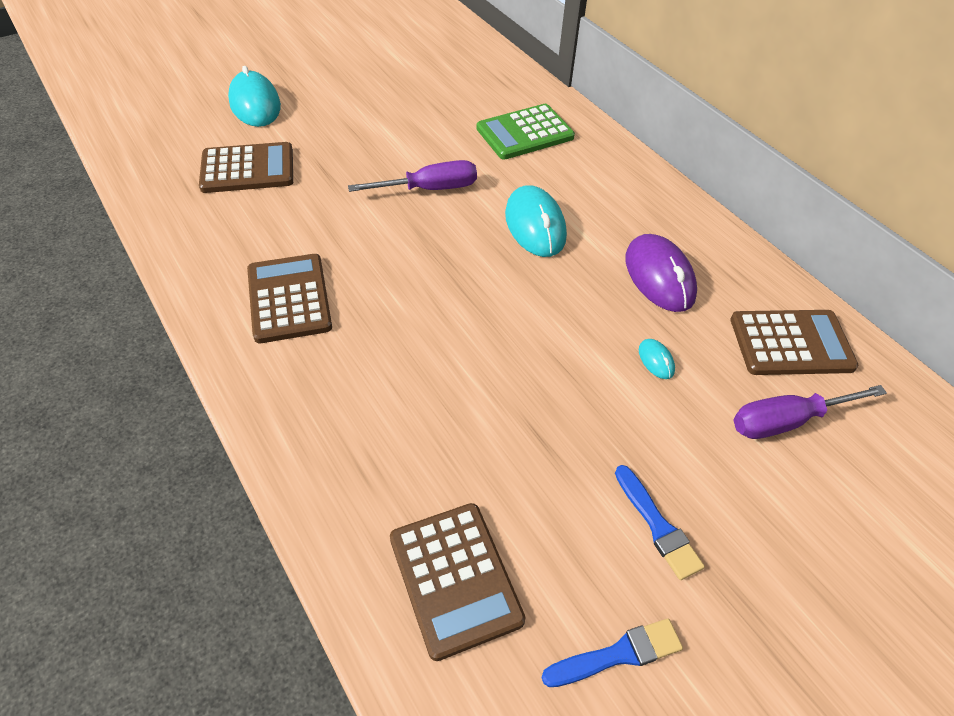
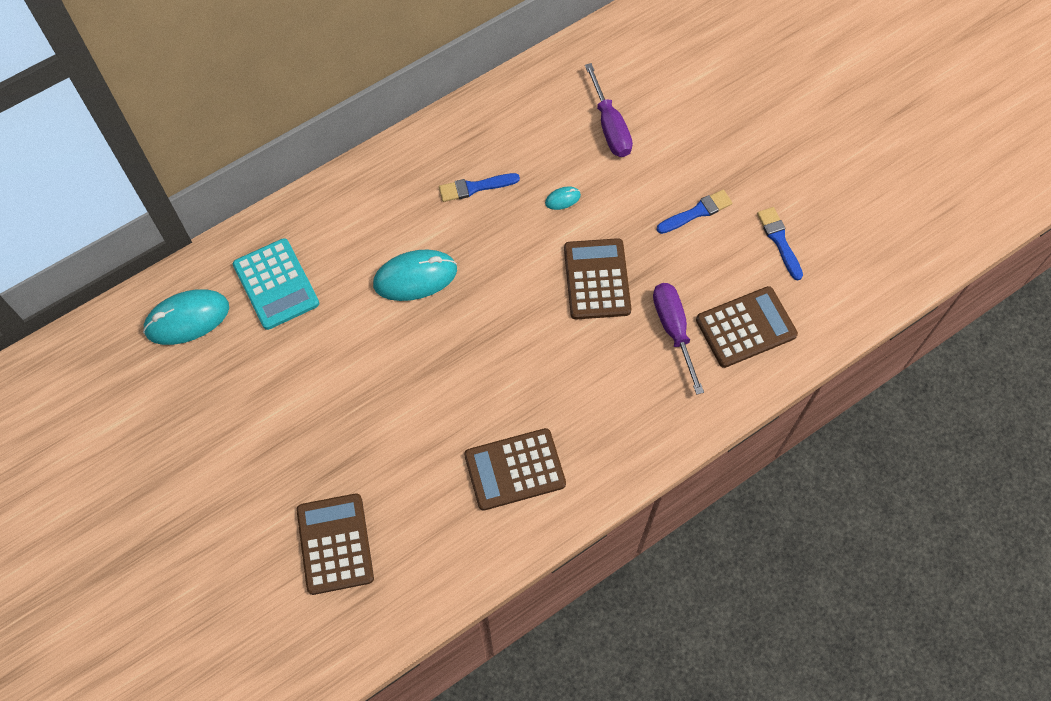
camera: 90 degrees left, 15 degrees up
(255, 104) = (215, 562): turquoise mouse -> turquoise mouse (187, 319)
(429, 189) = (365, 368): purple screwdriver -> purple screwdriver (674, 330)
(525, 133) = (276, 284): green calculator -> turquoise calculator
(659, 276) = (475, 187): purple mouse -> blue brush
(791, 343) = (540, 110): brown calculator -> brown calculator (597, 279)

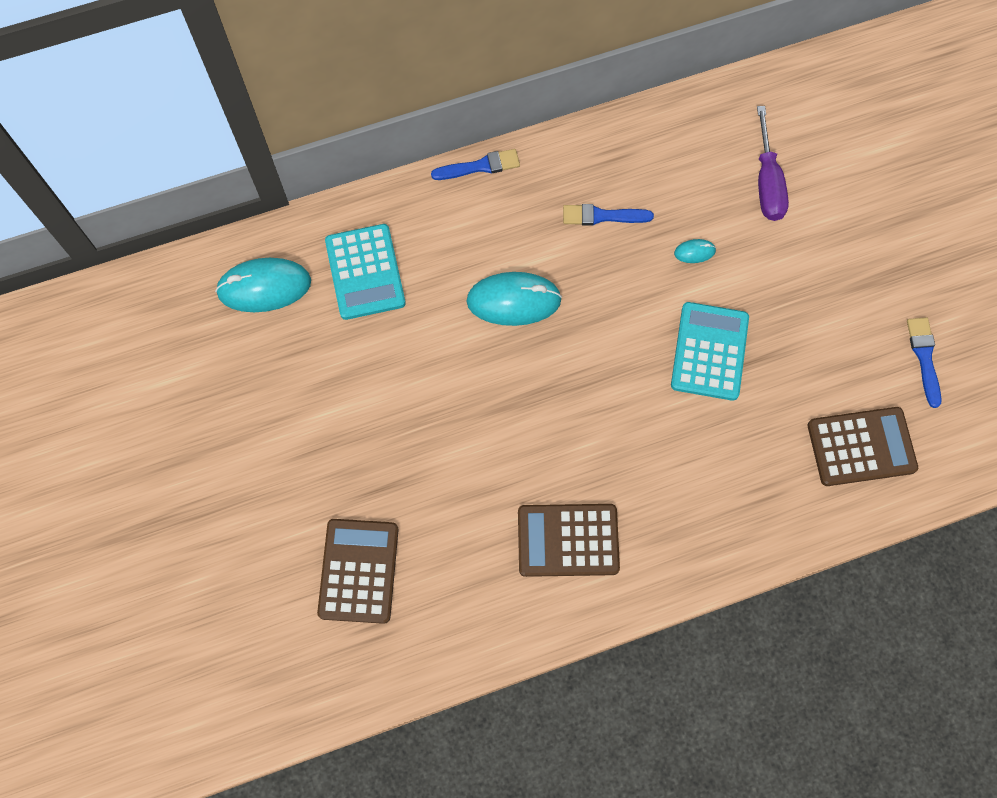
camera: 15 degrees right, 5 degrees up
(597, 279) = (709, 351): brown calculator -> turquoise calculator
(674, 330) = (780, 430): purple screwdriver -> none
(697, 212) = (839, 302): blue brush -> blue brush (480, 166)

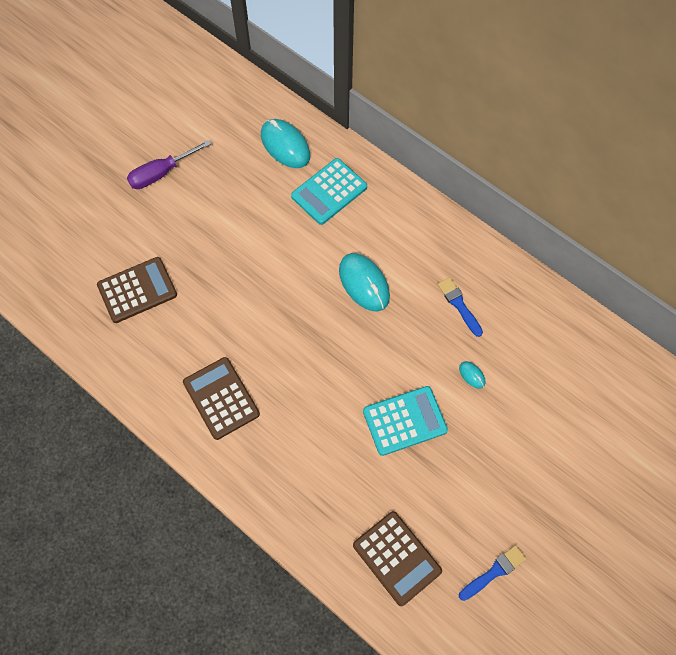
camera: 60 degrees right, 5 degrees down
(480, 166) = (444, 216): blue brush -> none
(767, 182) = (558, 396): purple screwdriver -> purple screwdriver (161, 173)

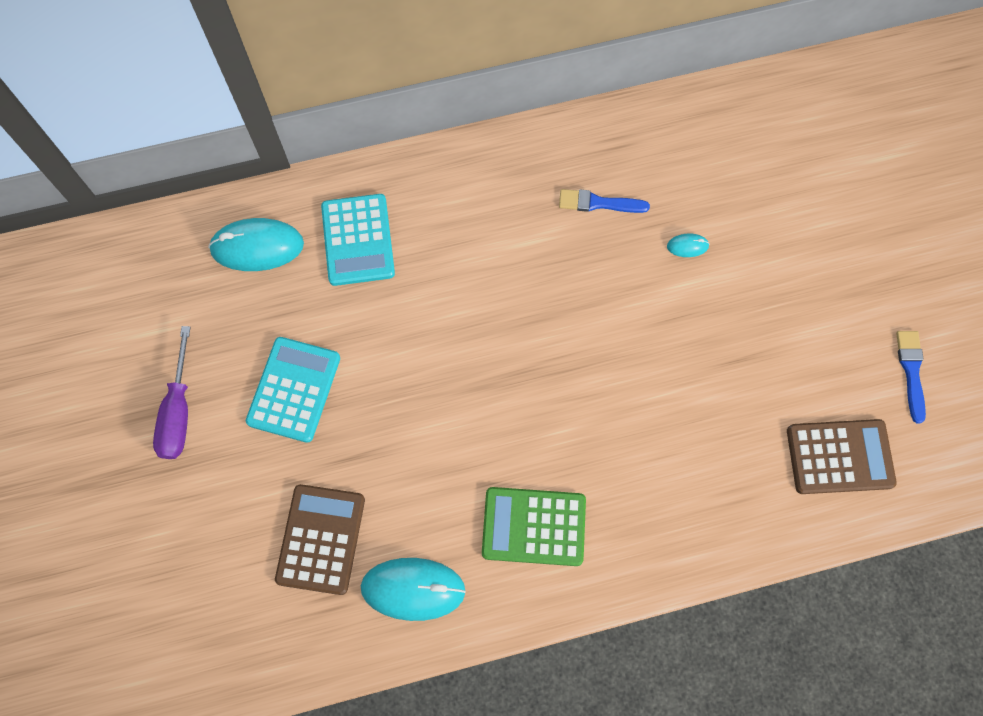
camera: 55 degrees left, 5 degrees up
(221, 398) = (533, 526): brown calculator -> green calculator
(364, 283) = (502, 280): turquoise mouse -> turquoise mouse (413, 589)
(404, 421) = (694, 347): turquoise calculator -> turquoise calculator (294, 389)

